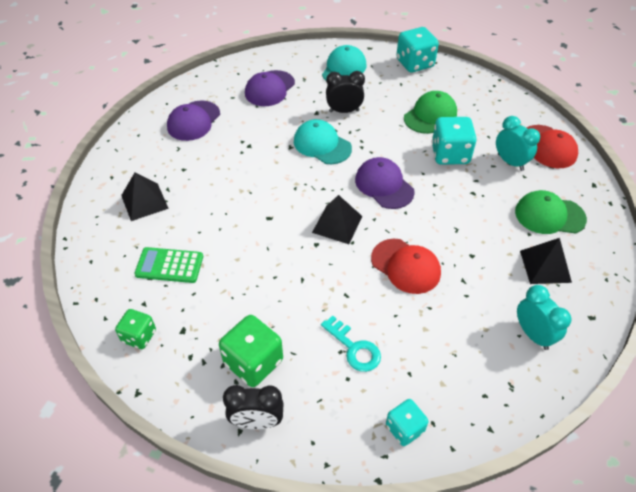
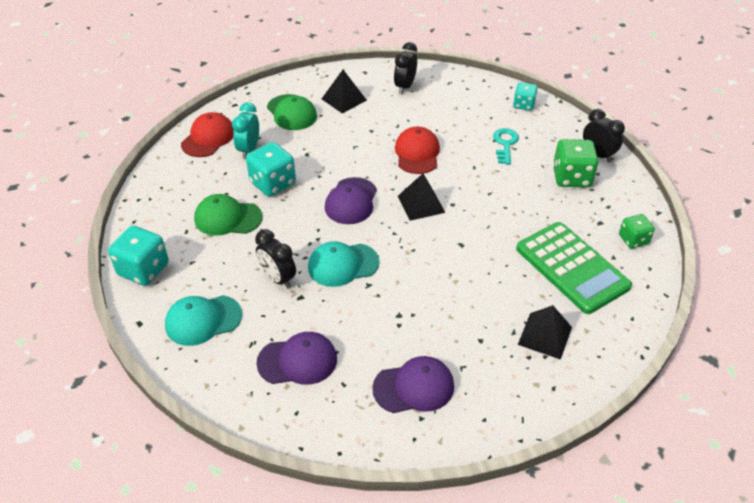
camera: 130 degrees left, 5 degrees down
(169, 265) = (571, 268): green calculator -> green calculator, size x1.75
(322, 145) = (343, 265): turquoise cap -> turquoise cap turned 75 degrees clockwise
(533, 334) = (405, 86): turquoise clock -> black clock

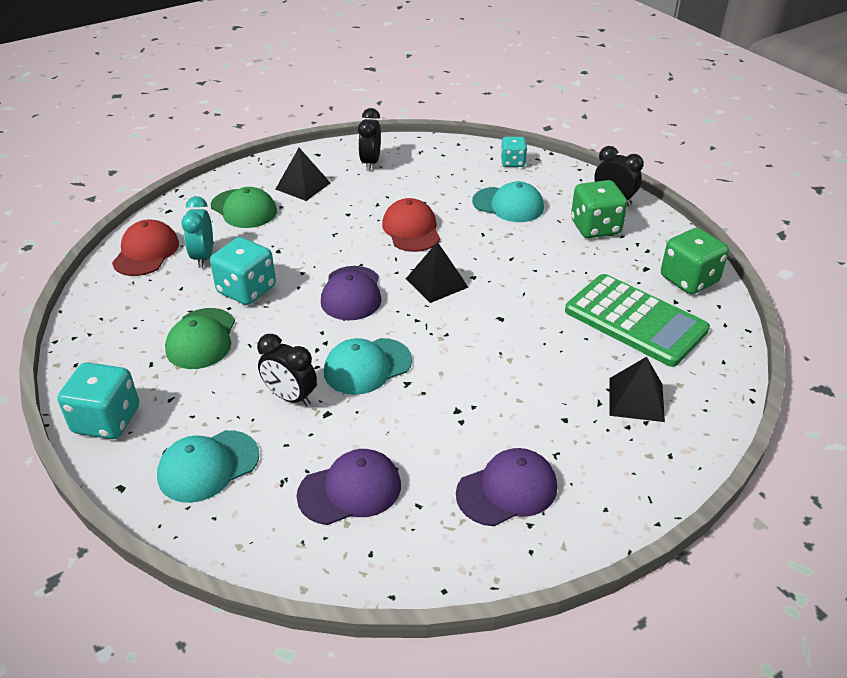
camera: 15 degrees left, 5 degrees down
(227, 218) = (201, 339): green cap -> green cap turned 75 degrees counterclockwise
(505, 144) = (508, 205): turquoise key -> turquoise cap
(633, 240) = (689, 280): green dice -> green dice, size x1.63

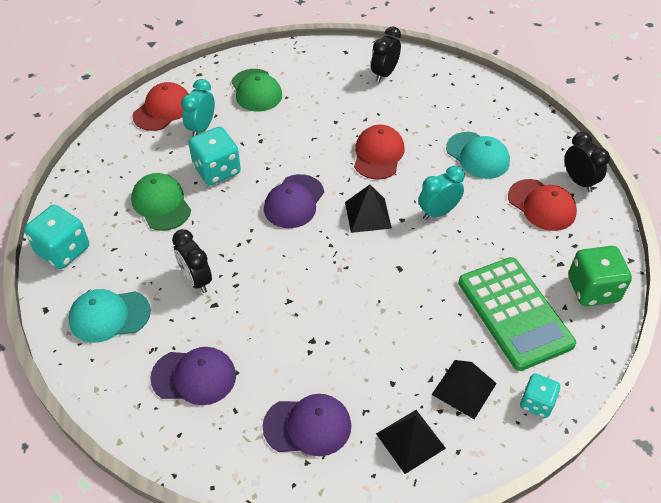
camera: 25 degrees right, 10 degrees up
(201, 339) = (161, 204): green cap -> green cap turned 120 degrees clockwise
(303, 186) = (315, 81): black pyramid -> black pyramid (410, 440)
(367, 366) = (267, 274): turquoise cap -> none
(504, 260) = (438, 212): none -> turquoise clock
(512, 162) = (510, 111): turquoise dice -> turquoise dice (536, 403)
(595, 227) = (542, 205): green dice -> red cap

